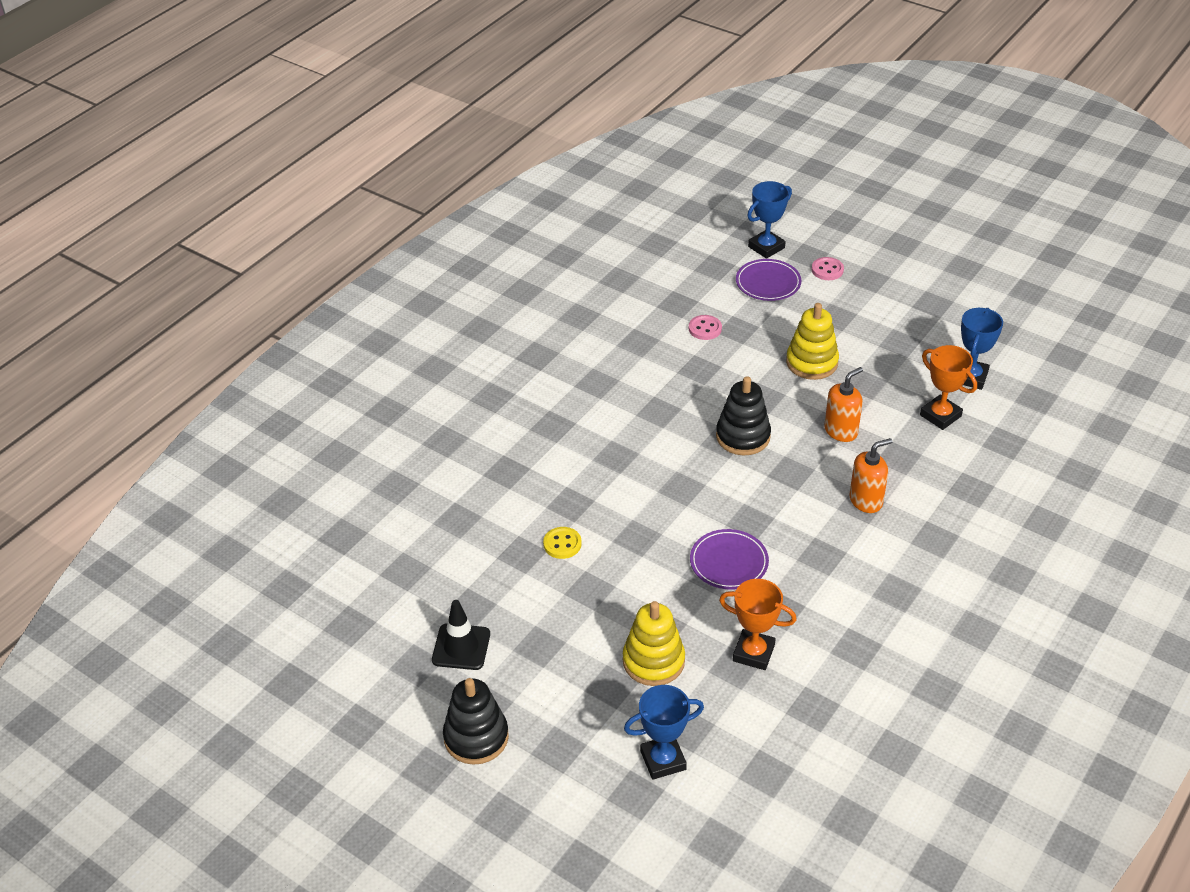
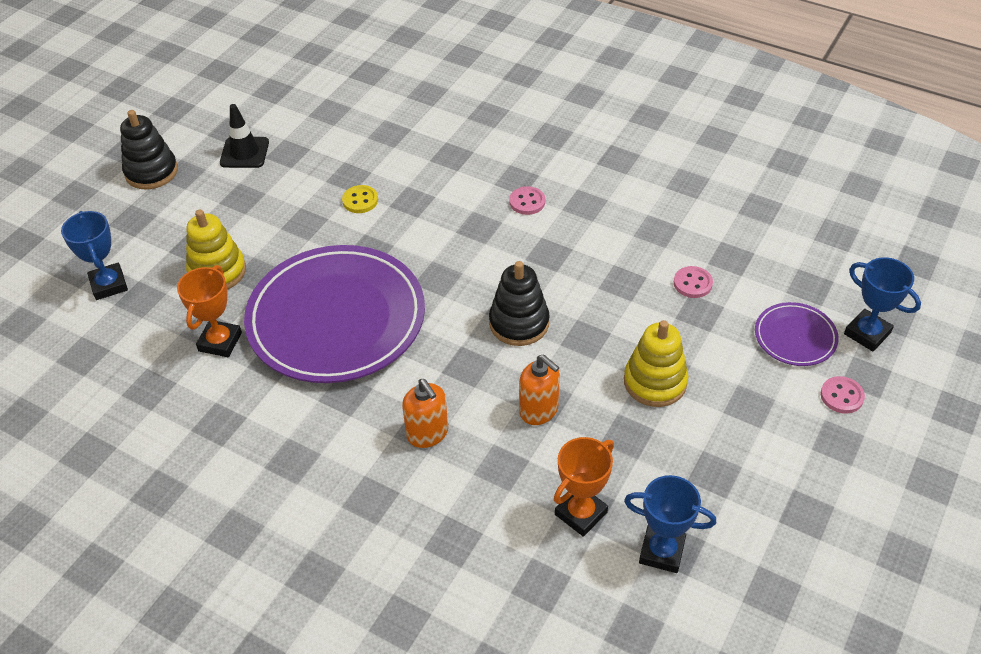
camera: 85 degrees right, 5 degrees up
(586, 420) = (527, 202): none -> pink button
(729, 562) = (336, 319): purple plate -> purple plate, size x2.25

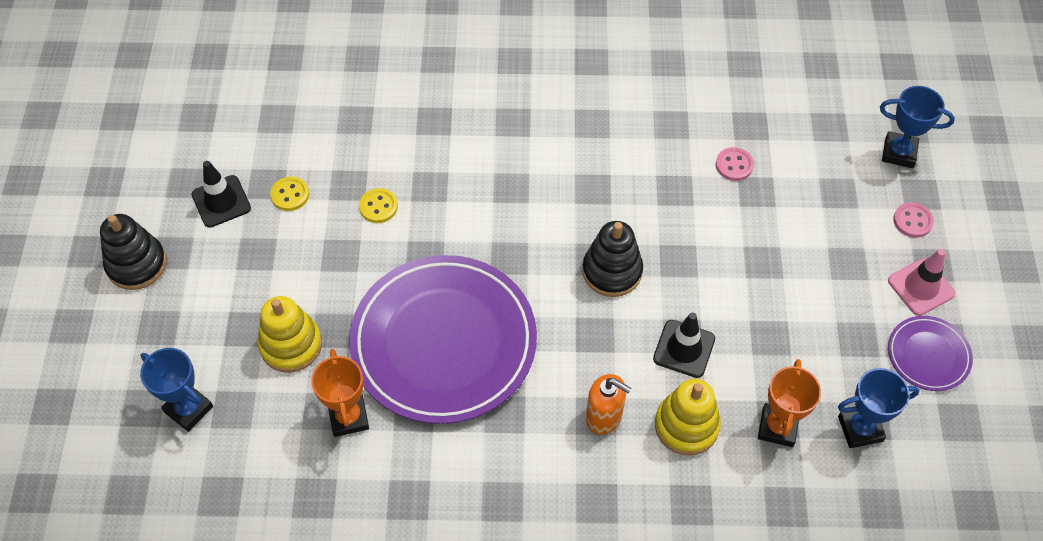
camera: 30 degrees left, 10 degrees up
(299, 167) = (290, 195): none -> yellow button
(527, 202) = (538, 142): pink button -> none
(539, 410) = (684, 349): orange soap dispenser -> black traffic cone
(655, 382) = (761, 276): yellow stacking toy -> yellow stacking toy (686, 426)
(795, 337) = (846, 181): purple plate -> purple plate (928, 355)
(811, 456) = (921, 287): none -> pink traffic cone

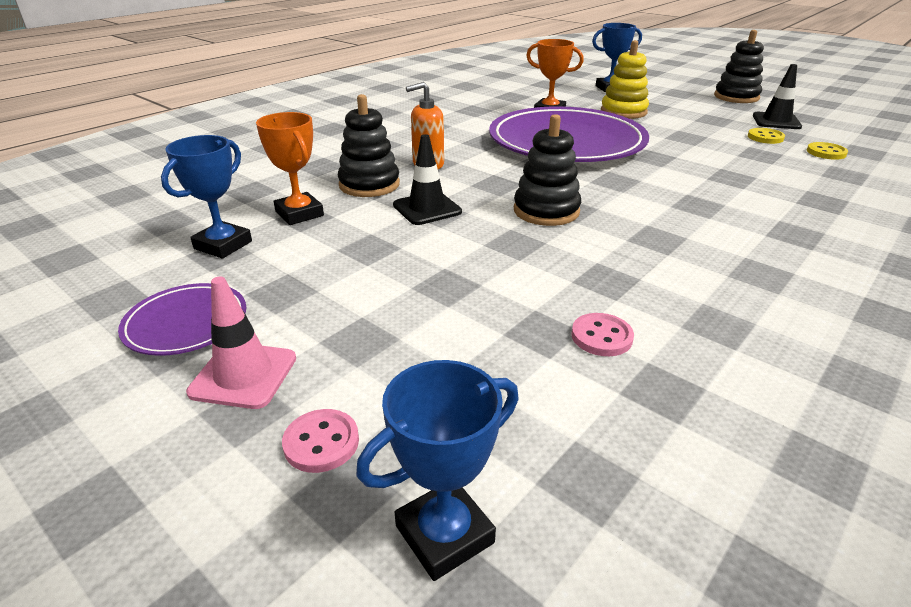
camera: 130 degrees right, 25 degrees down
(378, 207) = (724, 157): yellow button -> yellow button (826, 152)
(686, 426) = (369, 185): yellow stacking toy -> black stacking toy

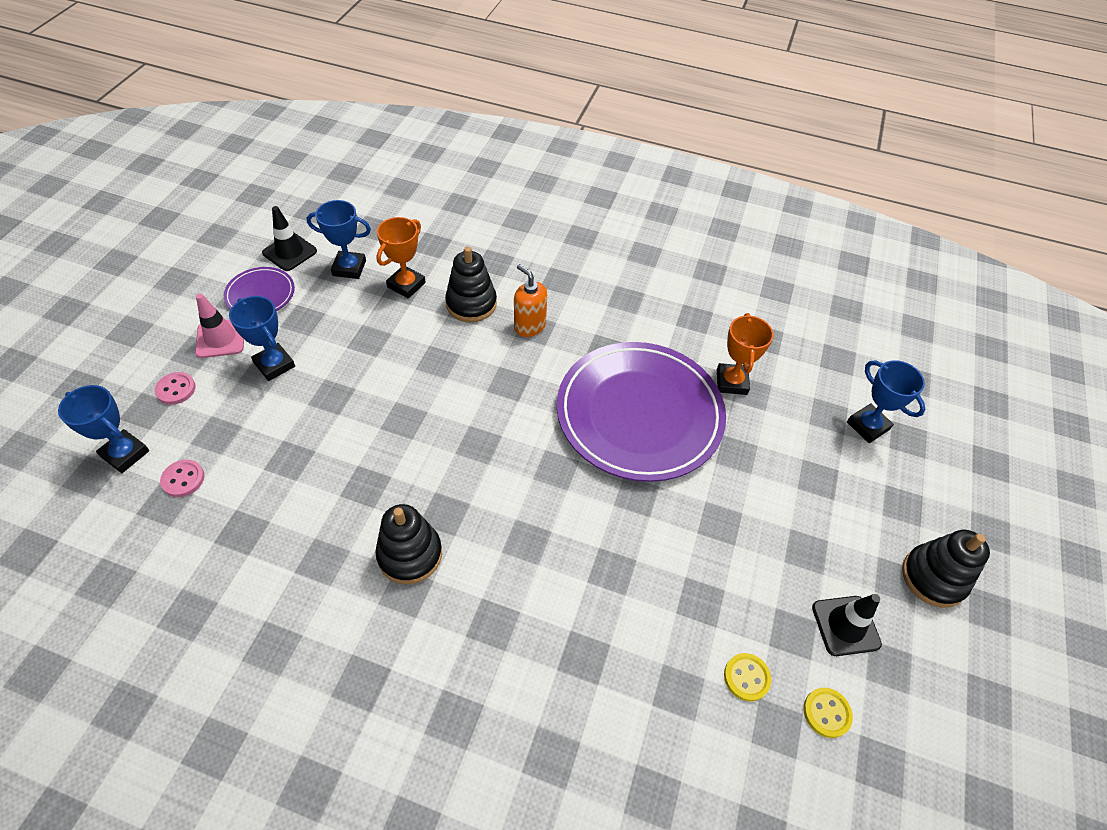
camera: 65 degrees right, 20 degrees up
(351, 325) = (274, 365): none -> blue trophy
(427, 208) = (442, 352): black traffic cone -> black traffic cone (290, 252)
(546, 211) = (468, 428): black stacking toy -> black stacking toy (410, 554)
(601, 337) = (291, 492): pink button -> pink button (183, 479)
(623, 112) = (776, 451): yellow stacking toy -> none
(765, 137) = (767, 609): yellow button -> yellow button (826, 713)

